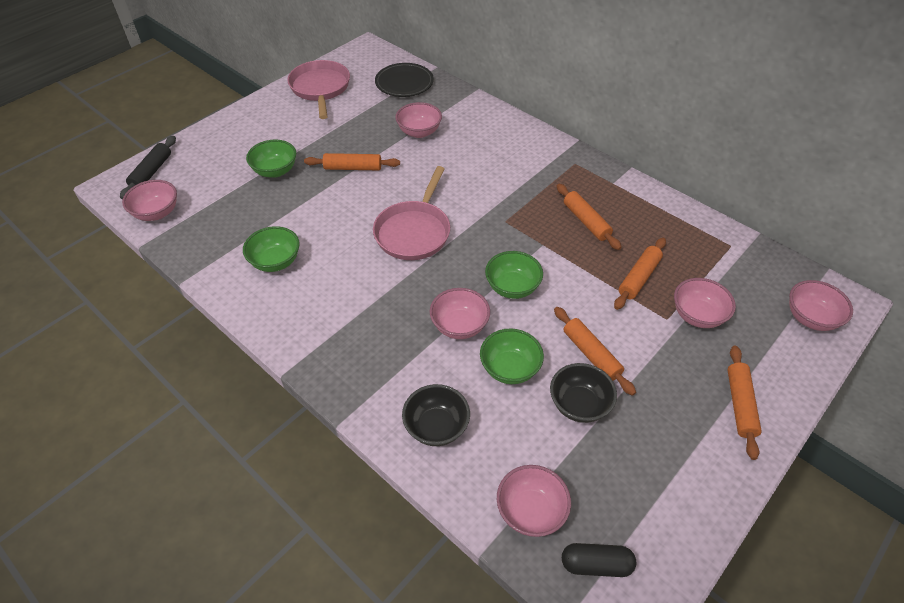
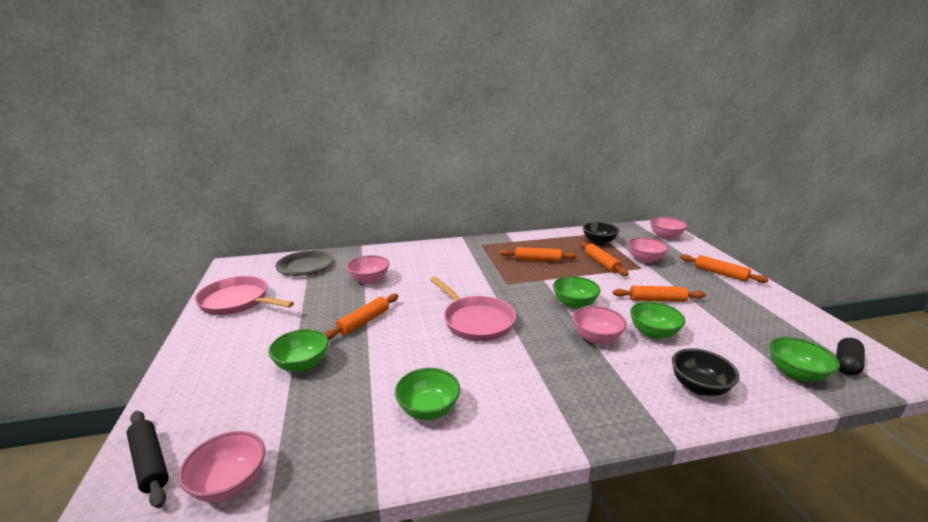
camera: 55 degrees left, 25 degrees down
(531, 511) = (795, 373): pink bowl -> green bowl
(579, 404) = (700, 320): black bowl -> black bowl (599, 242)

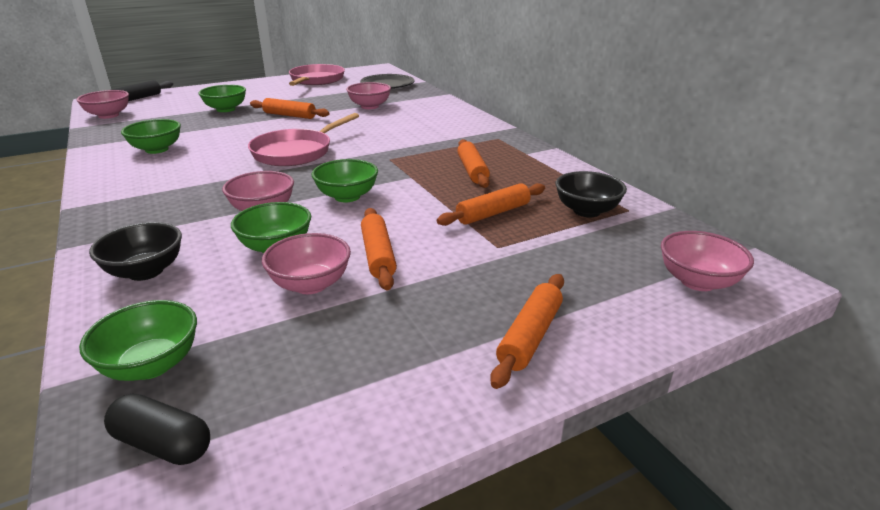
camera: 75 degrees right, 5 degrees up
(645, 259) = (539, 251): pink bowl -> pink bowl (310, 284)

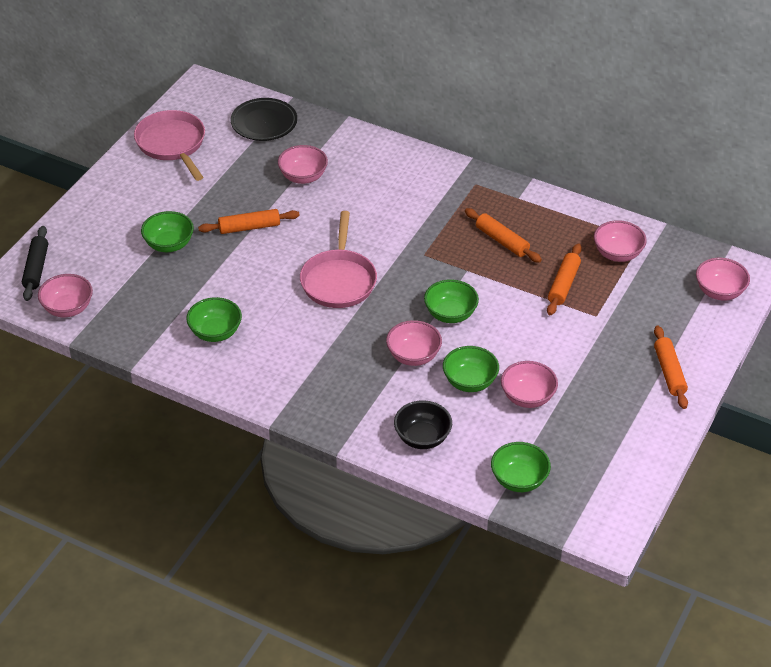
camera: 35 degrees left, 15 degrees up
(163, 444) = (578, 503): black capsule -> none
(378, 255) = (537, 357): orange rolling pin -> none
(586, 211) = (617, 254): black bowl -> pink bowl

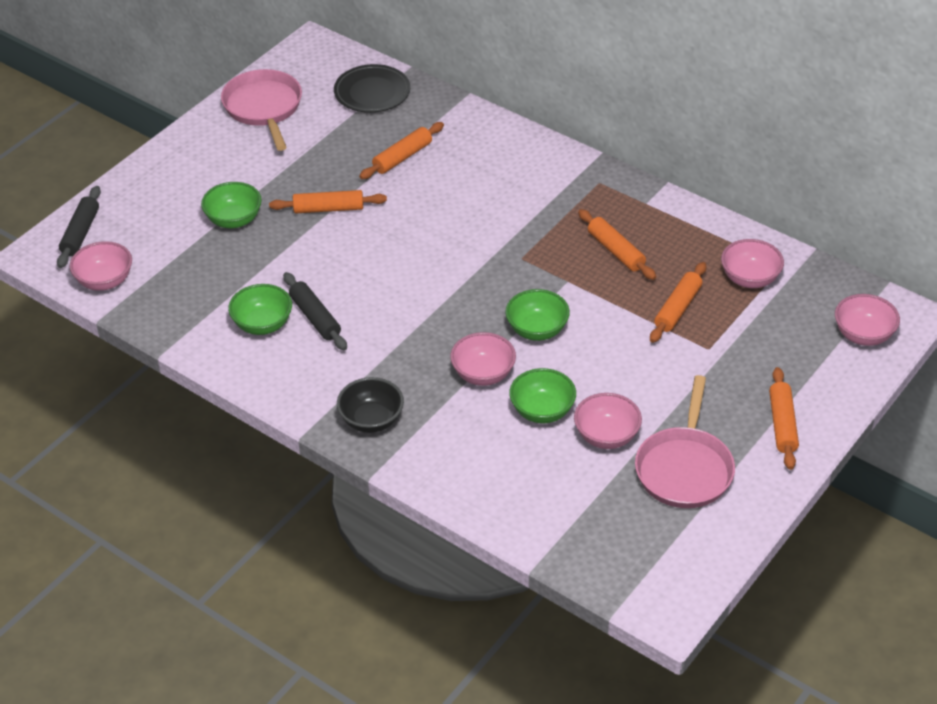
camera: 10 degrees right, 0 degrees up
(259, 322) = (315, 317): none -> black rolling pin
(303, 177) = (402, 157): pink bowl -> orange rolling pin
(339, 280) = (416, 278): pink pan -> pink pan (684, 468)
(422, 438) = (472, 470): black bowl -> black bowl (371, 420)
(519, 480) = (575, 533): green bowl -> none

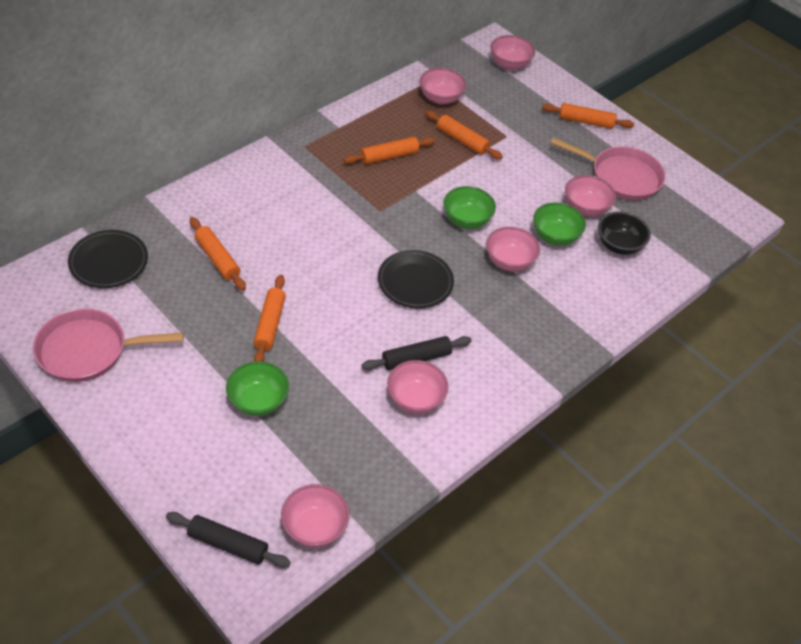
camera: 85 degrees left, 5 degrees up
(262, 324) = (415, 399): green bowl -> pink bowl
(371, 420) = (549, 341): black bowl -> black bowl (618, 245)
(421, 301) = (415, 282): none -> black plate

